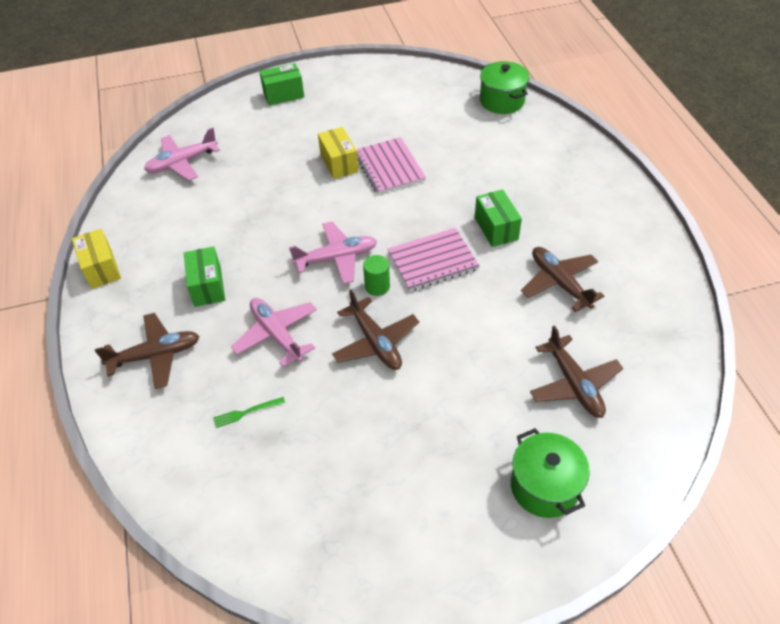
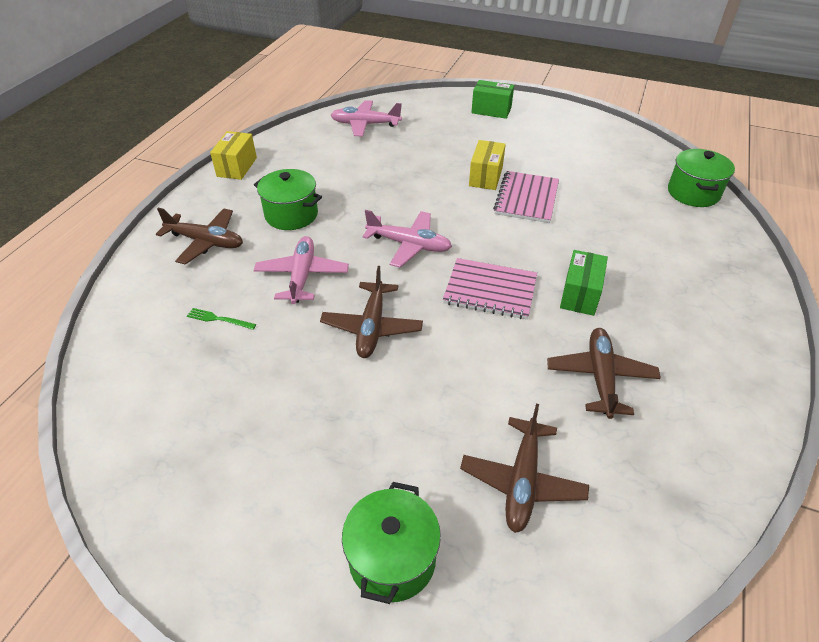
camera: 35 degrees right, 5 degrees down
(208, 286) = (291, 215): green box -> green pot
(377, 286) = (420, 284): green cylinder -> none

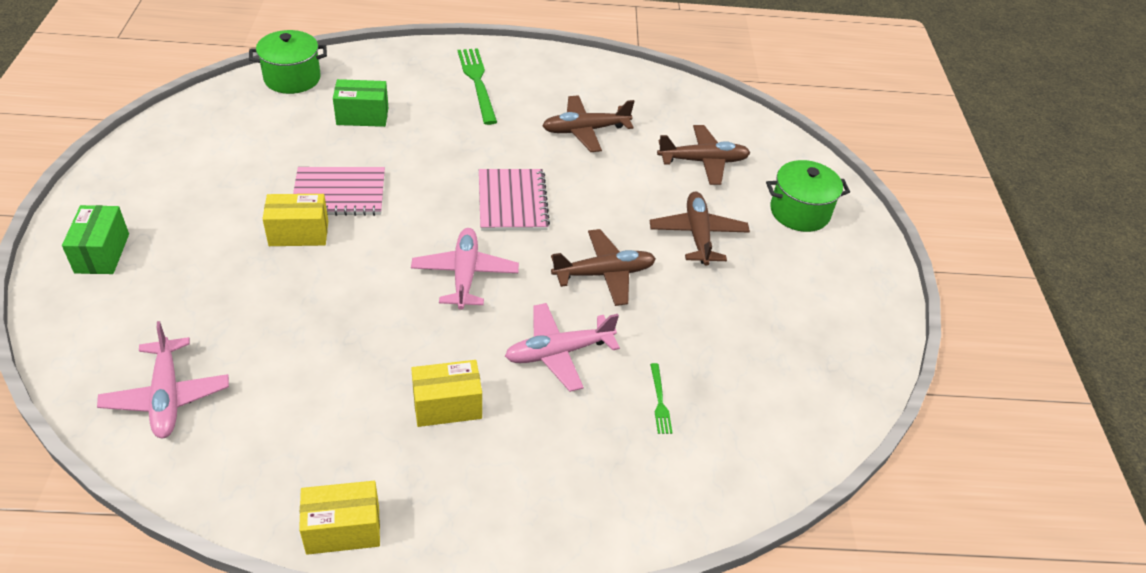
camera: 115 degrees left, 0 degrees up
(206, 242) = (541, 479): brown plane -> brown plane (698, 235)
(291, 215) = (447, 406): green pot -> yellow box
(580, 295) = (491, 145): green box -> green box (362, 116)
(696, 308) = (477, 82): none -> green fork

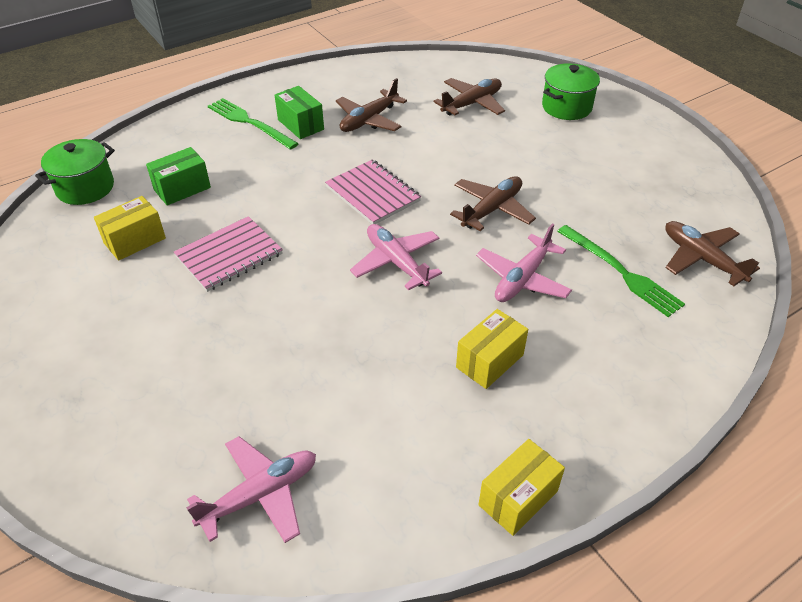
camera: 30 degrees left, 0 degrees up
(102, 253) = (61, 416): green box -> green box (300, 124)
(167, 397) = (260, 495): pink plane -> pink plane turned 75 degrees counterclockwise
(299, 233) = (229, 303): yellow box -> yellow box (135, 241)
(659, 401) = (621, 272): green fork -> green fork, size x2.04
(698, 235) = (522, 152): brown plane -> brown plane (701, 259)

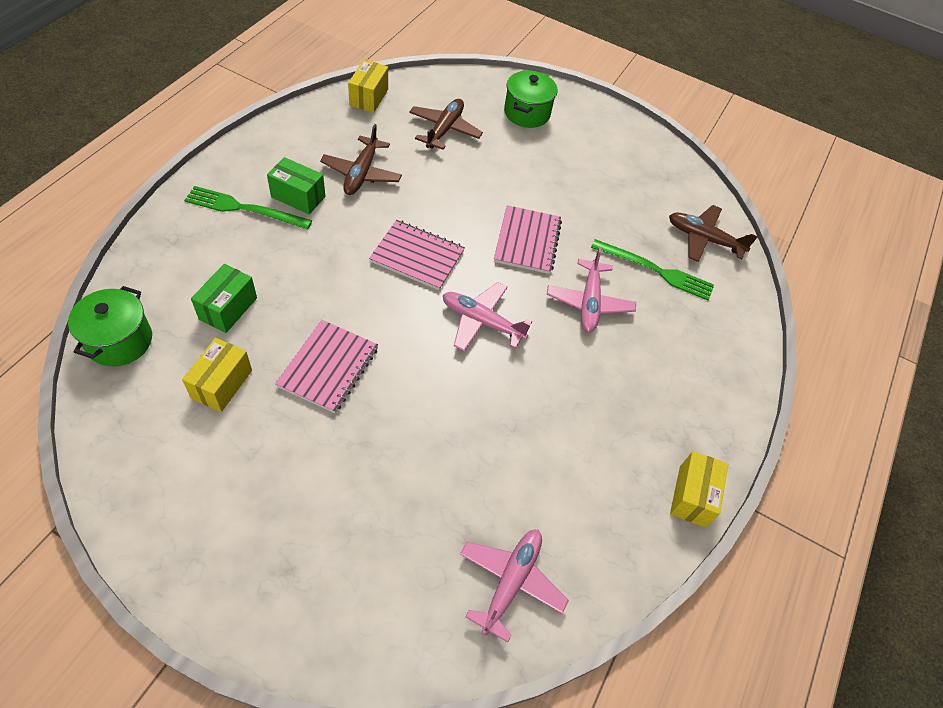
camera: 35 degrees left, 10 degrees up
(489, 361) = (608, 388): yellow box -> yellow box (369, 97)
(492, 209) = (527, 241): brown plane -> pink notebook

